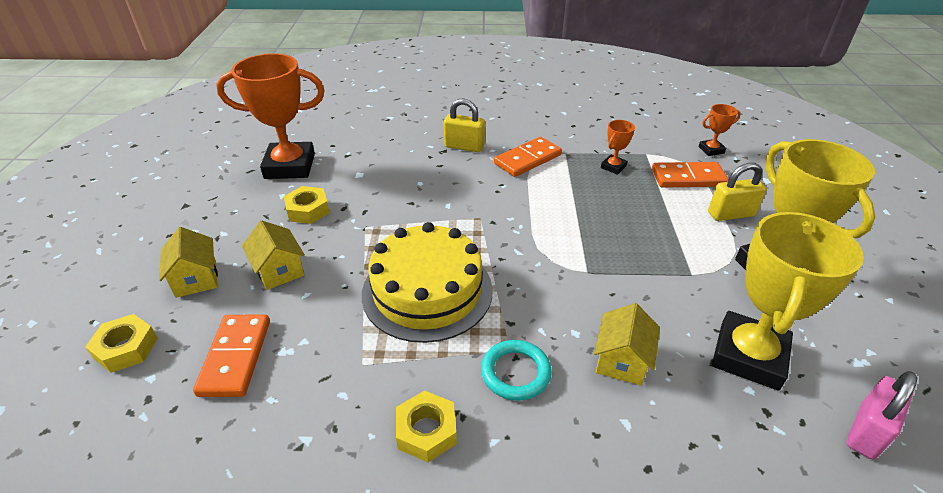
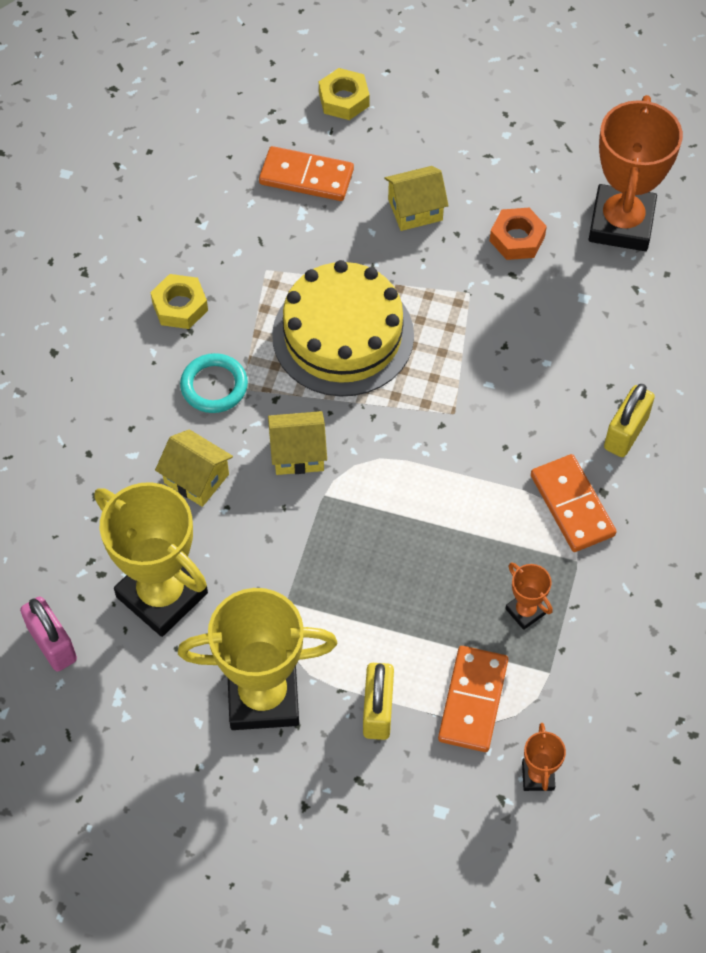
camera: 105 degrees right, 20 degrees up
(196, 279) = (423, 142): yellow house -> yellow house (298, 453)
(308, 210) = (517, 239): yellow nut -> orange nut

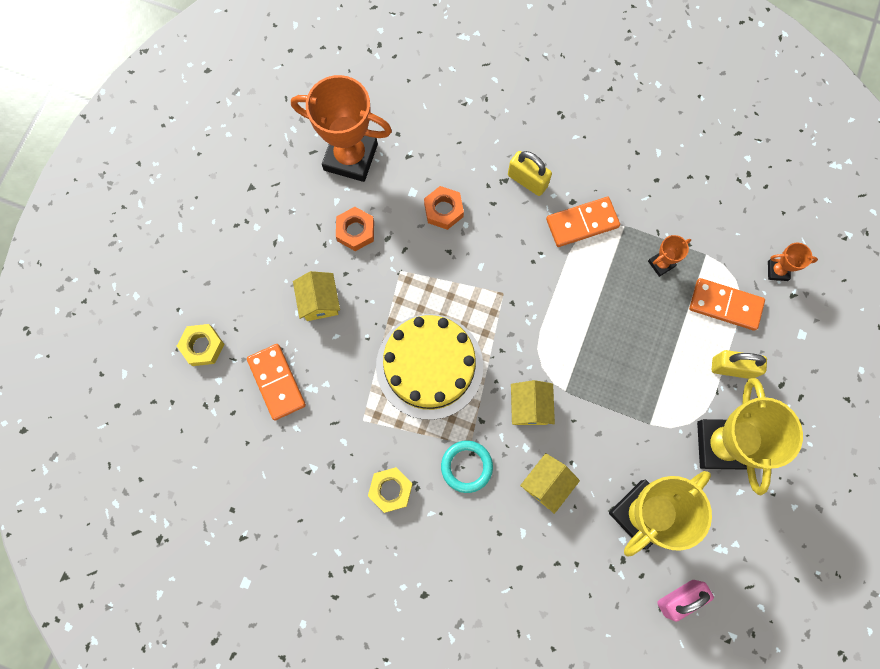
camera: 85 degrees left, 15 degrees up
(306, 177) = (277, 382): orange domino -> orange domino turned 45 degrees counterclockwise
(563, 335) = (443, 210): none -> orange nut

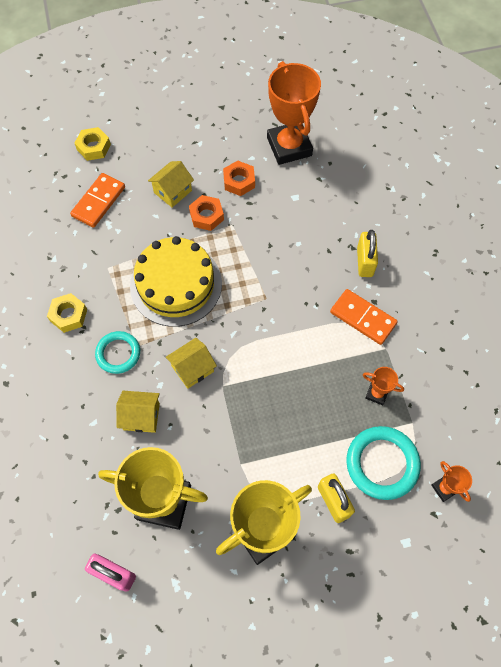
camera: 55 degrees right, 10 degrees down
(443, 210) = (297, 223): orange nut -> orange nut (206, 216)
(725, 305) = (382, 463): orange domino -> turquoise ring

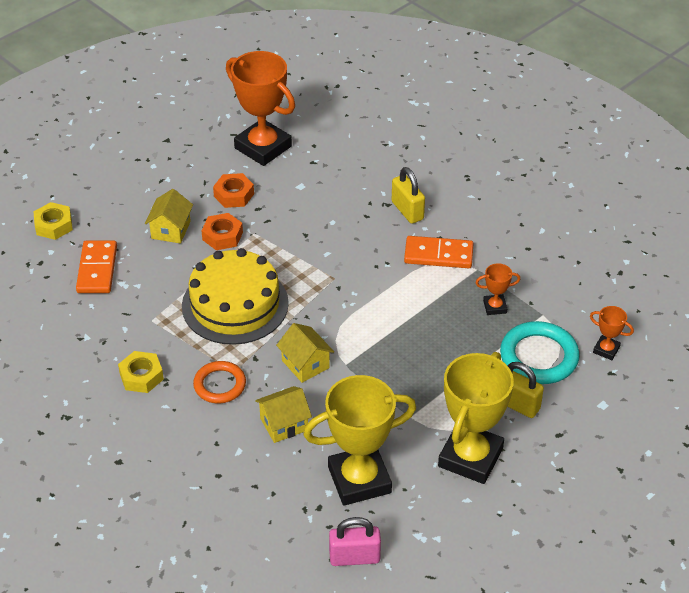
camera: 30 degrees left, 20 degrees down
(118, 353) = (220, 385): turquoise ring -> orange ring
(192, 369) = (305, 364): yellow house -> yellow house turned 60 degrees counterclockwise

